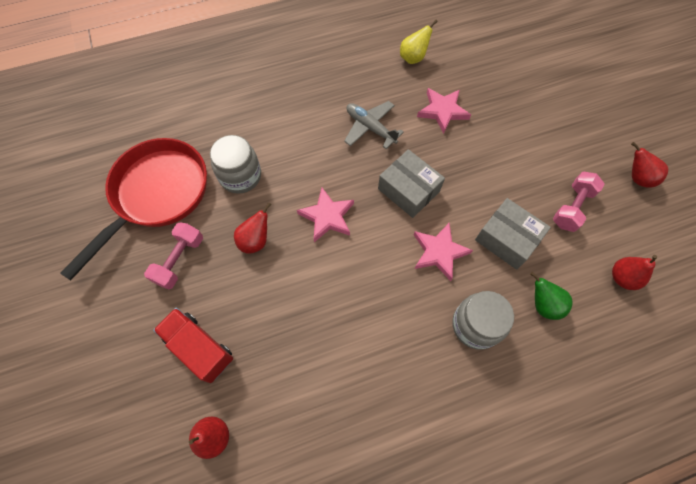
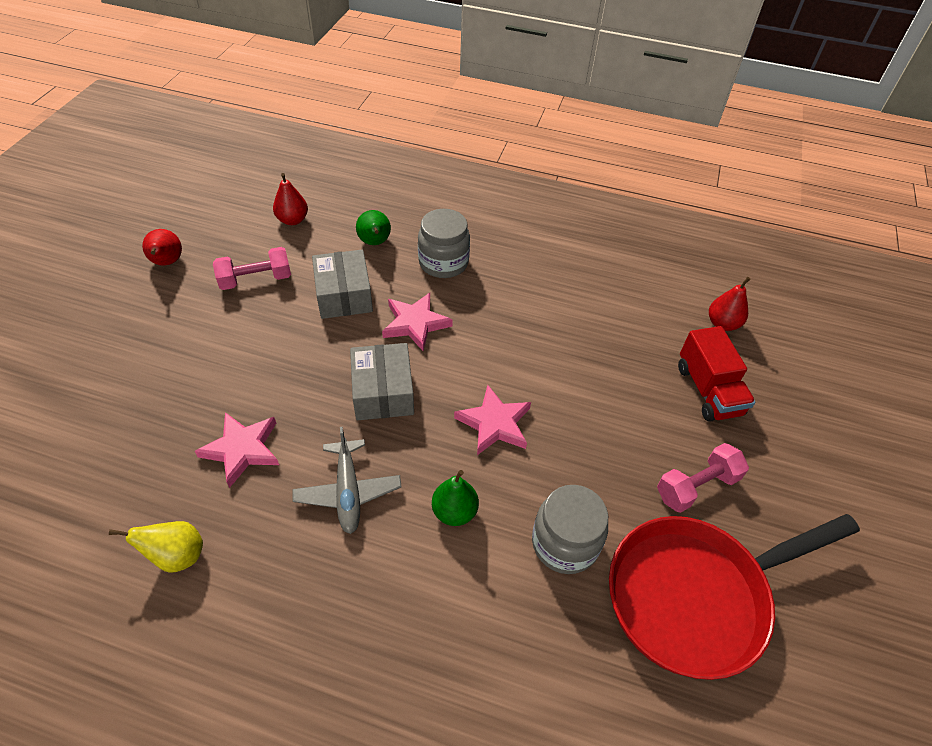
camera: 145 degrees left, 15 degrees down
(256, 240) = (593, 451): red pear -> none
(309, 154) = (454, 511): none -> green pear

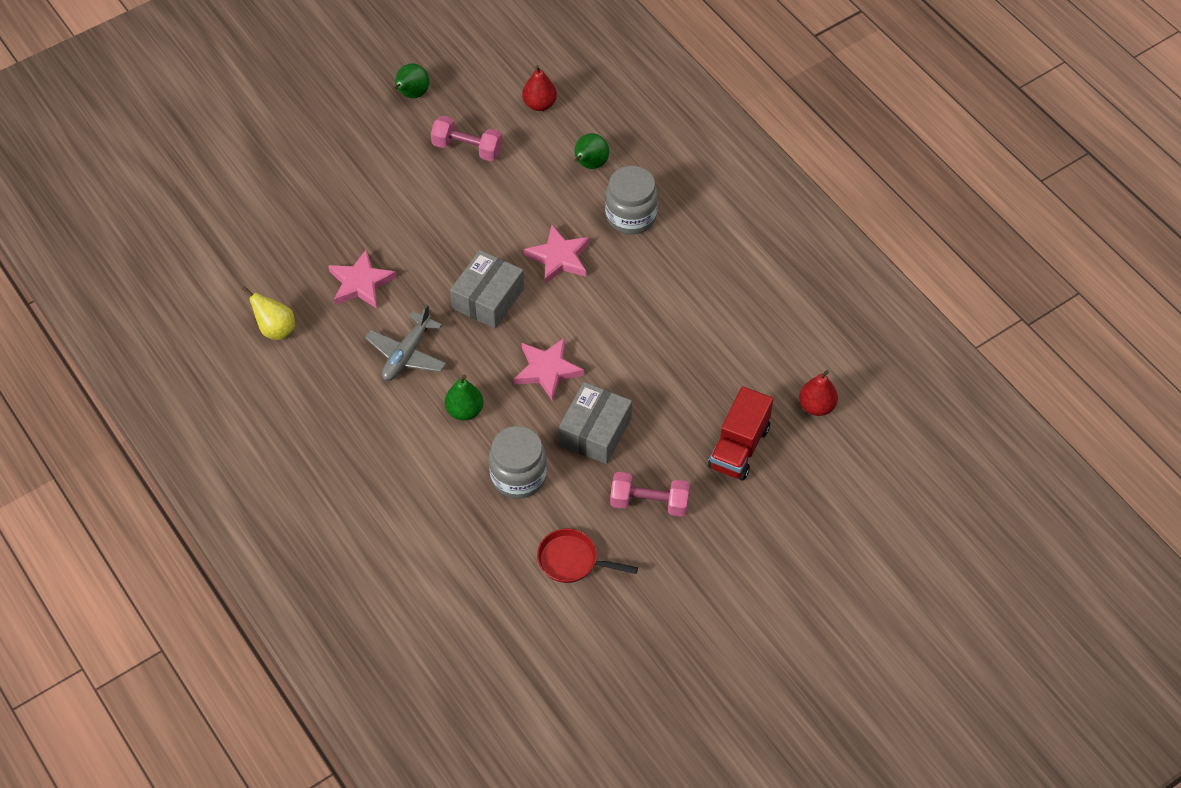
camera: 40 degrees right, 5 degrees up
(167, 262) = (411, 94): red pear -> green pear
(344, 295) = (524, 201): grey box -> grey box (595, 431)
(695, 596) = (572, 560): red pan -> red pan, size x0.46

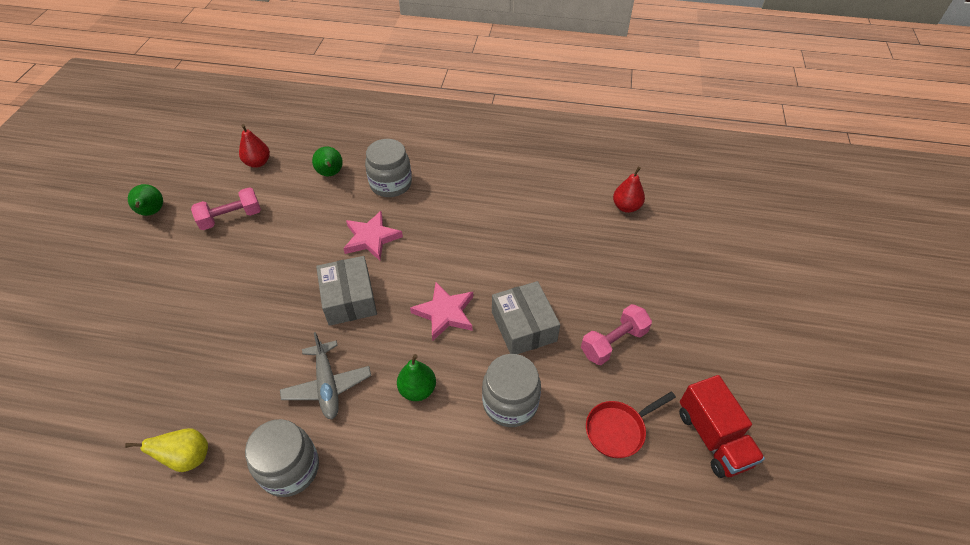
camera: 45 degrees left, 5 degrees down
(330, 391) = (290, 468): none -> grey jar
(360, 283) = (234, 363): pink star -> none
(739, 447) = (618, 263): red truck -> red truck (713, 438)

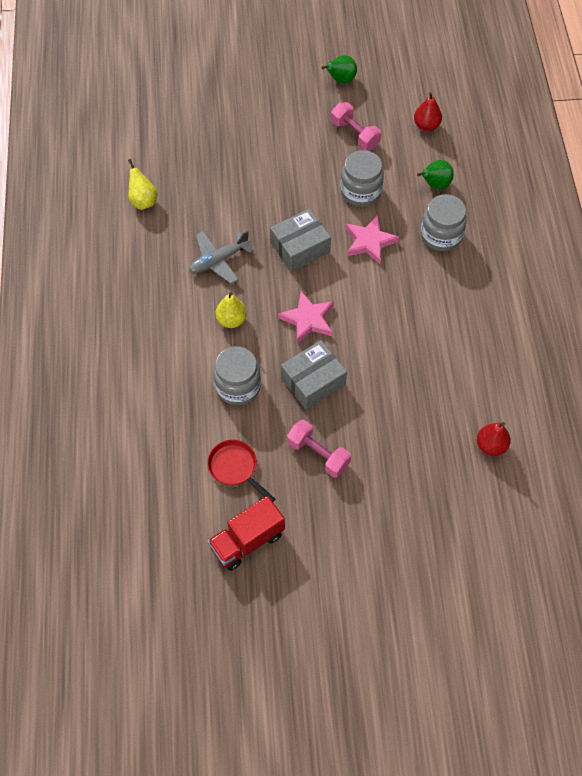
camera: 75 degrees right, 10 degrees up
(290, 468) = (150, 261): grey jar -> grey jar (360, 191)
(417, 389) = (231, 320): green pear -> yellow pear

